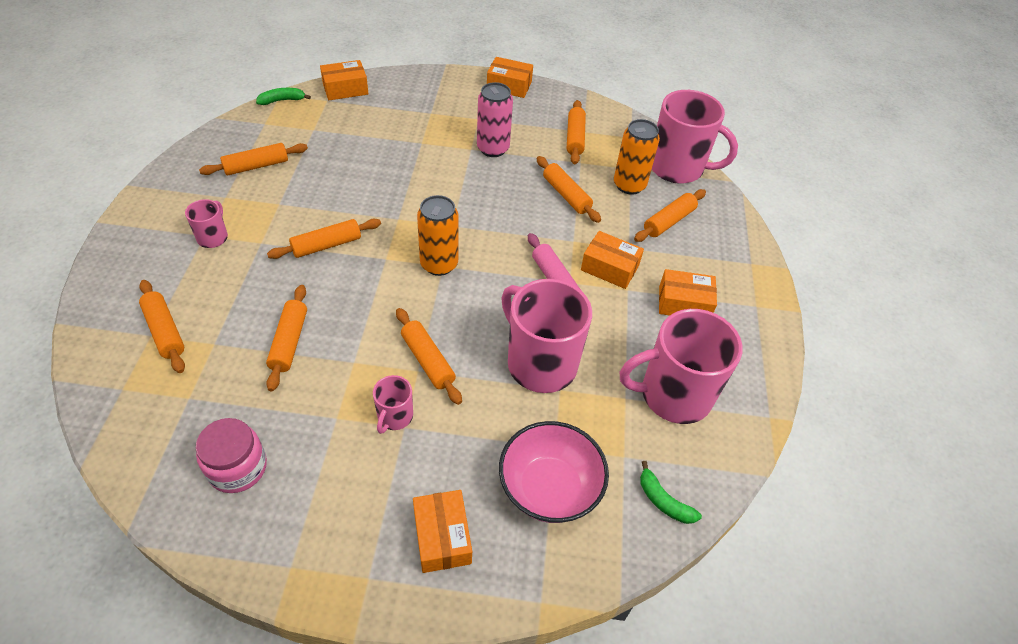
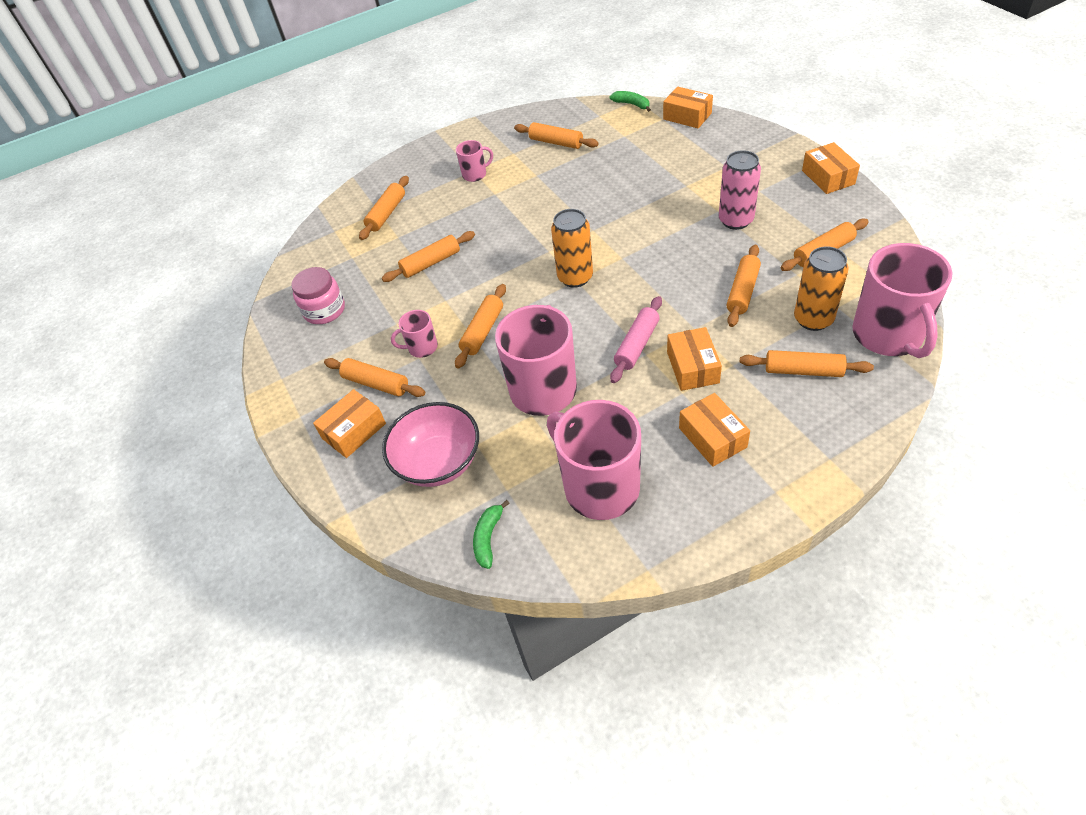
camera: 65 degrees right, 0 degrees up
(326, 245) = (527, 219): orange rolling pin -> orange rolling pin (376, 383)

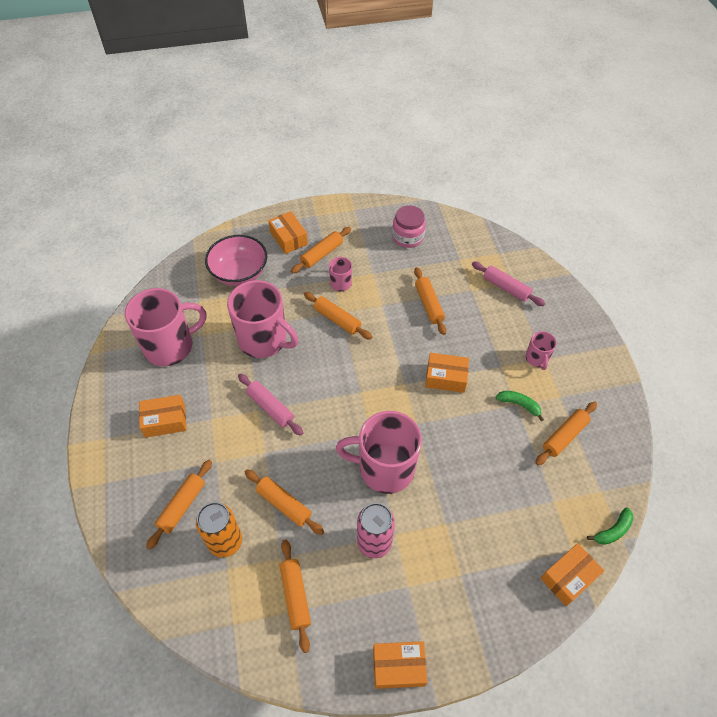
camera: 100 degrees right, 5 degrees up
(387, 213) = (506, 288): orange rolling pin -> pink rolling pin
(488, 538) = (173, 285): green banana -> green banana (519, 405)
(575, 277) = (363, 392): orange can -> none
(693, 367) = (229, 434): orange box -> orange box (446, 378)
(888, 335) = (177, 590): pink mug -> pink mug (385, 468)

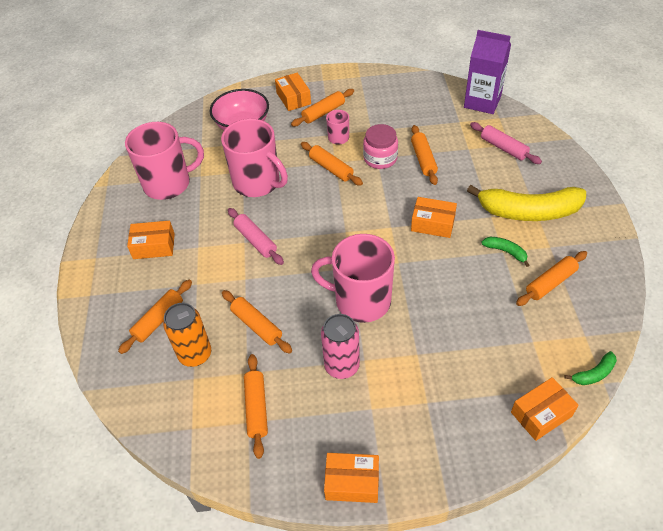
camera: 10 degrees right, 5 degrees down
(408, 237) = (409, 101): pink jar -> pink jar (380, 158)
(480, 235) = (482, 102): none -> purple carton
(537, 359) = (528, 212): pink mug -> yellow banana

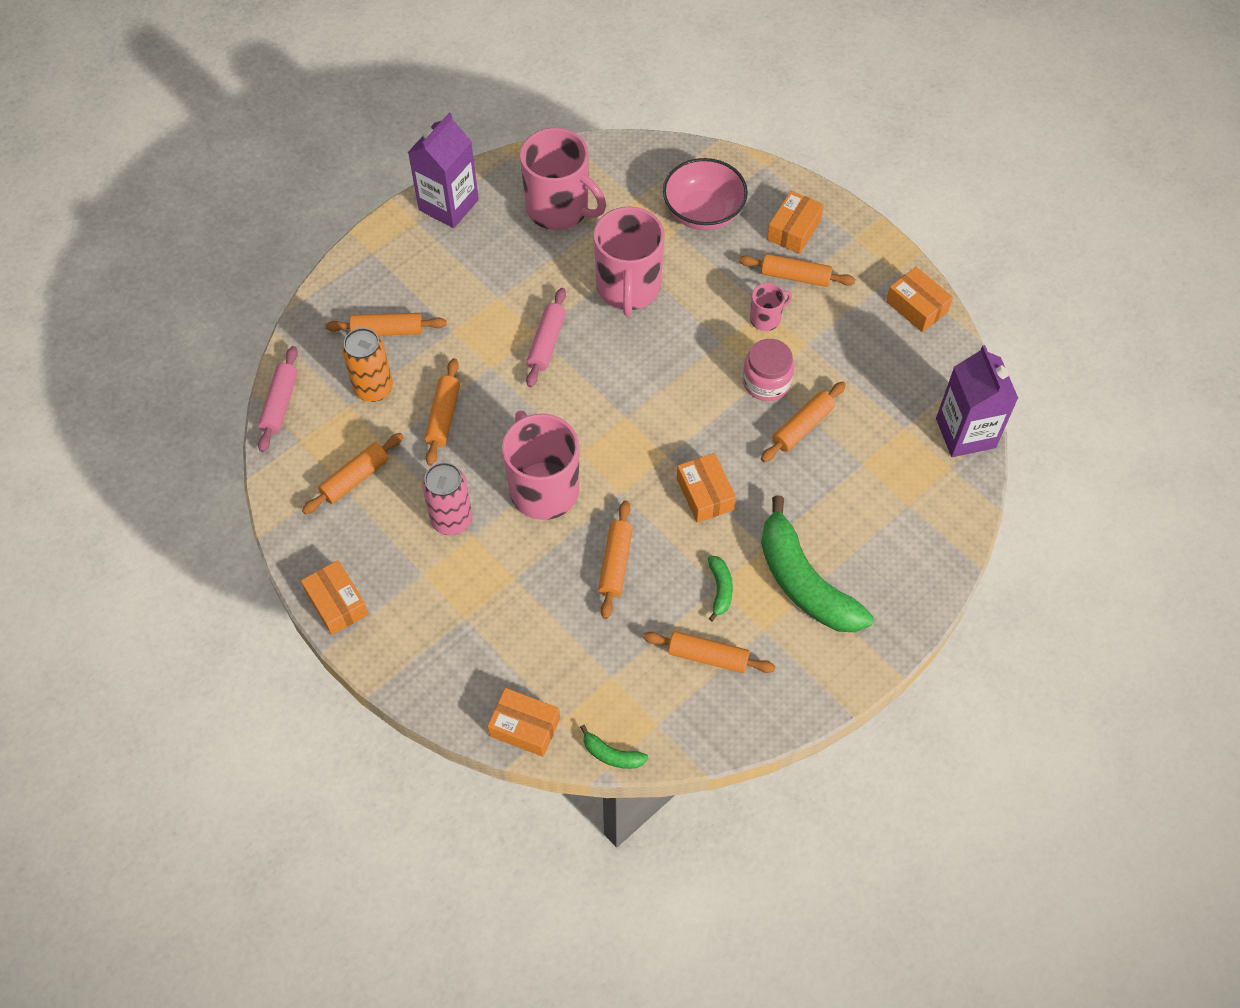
camera: 50 degrees right, 10 degrees up
(103, 234) = (448, 205): none -> purple carton
(154, 246) = (469, 259): orange box -> orange box (916, 307)
(331, 168) = (709, 343): orange rolling pin -> orange rolling pin (615, 563)
(503, 148) = (895, 501): pink rolling pin -> pink rolling pin (280, 404)
(528, 212) = (804, 582): yellow banana -> green banana

